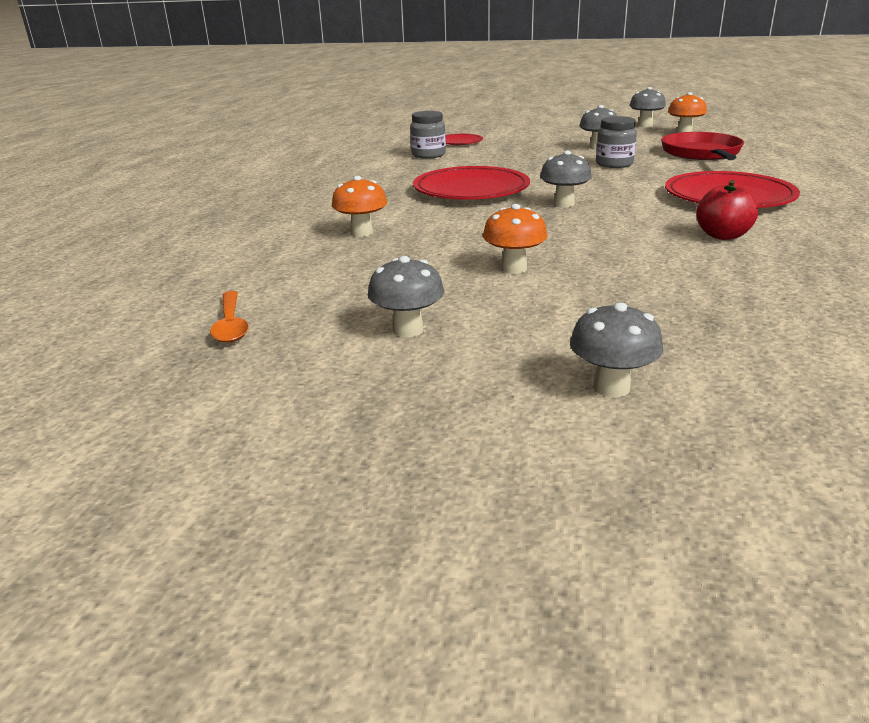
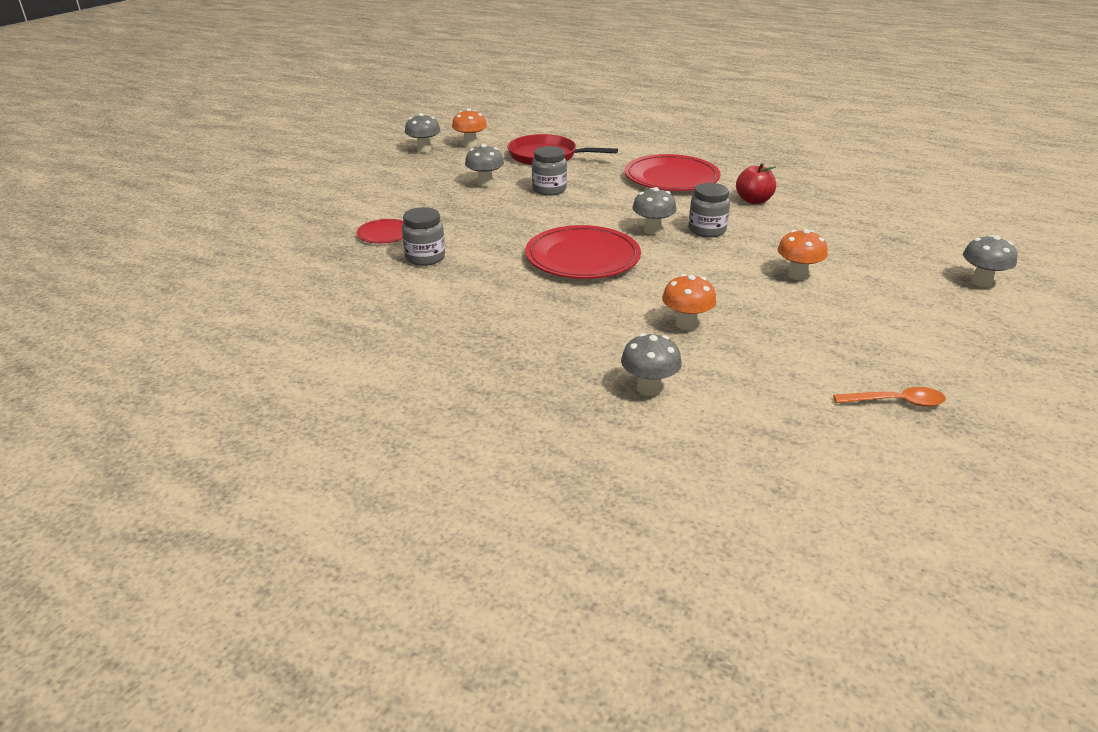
camera: 75 degrees left, 5 degrees up
(408, 330) = (906, 329): grey mushroom -> grey mushroom (649, 388)
(593, 223) = (707, 230): none -> grey jar

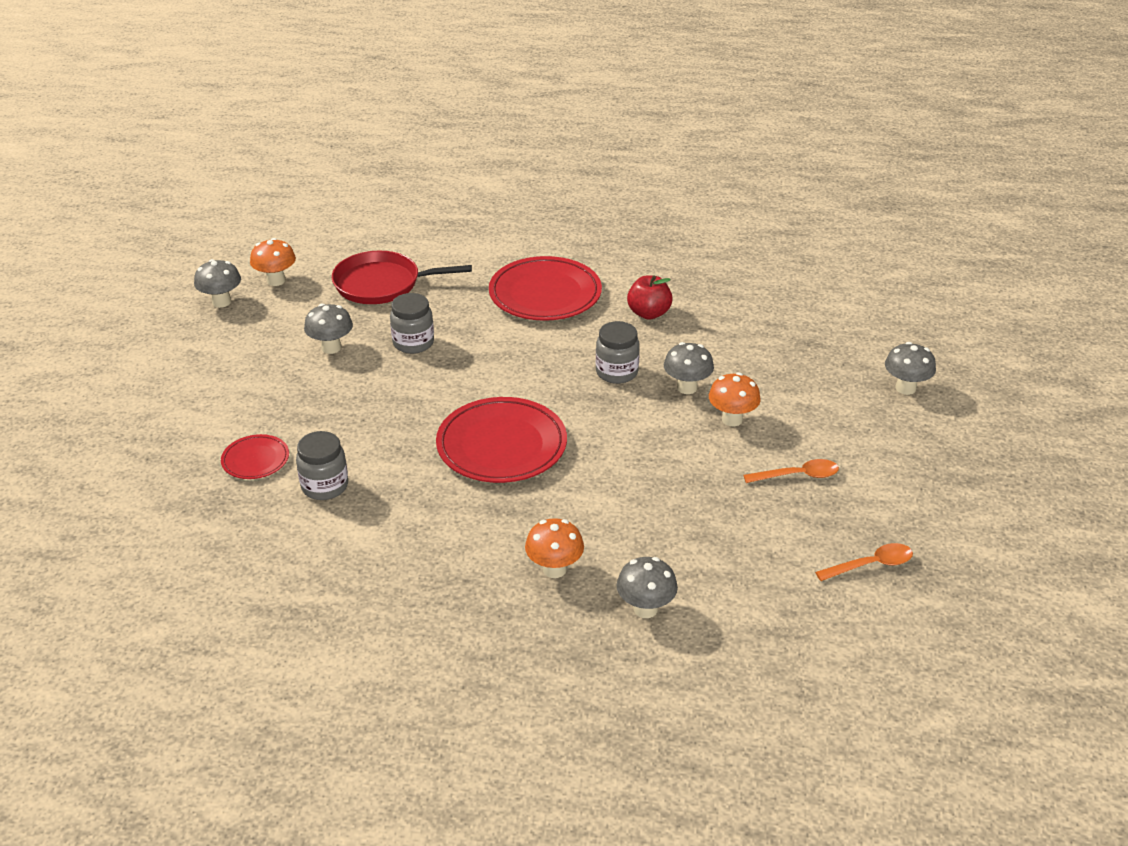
camera: 20 degrees left, 5 degrees up
(652, 230) = (559, 385): grey mushroom -> grey mushroom (687, 387)
(686, 324) = (648, 515): orange mushroom -> orange mushroom (554, 569)
(845, 323) = (797, 475): none -> orange spoon

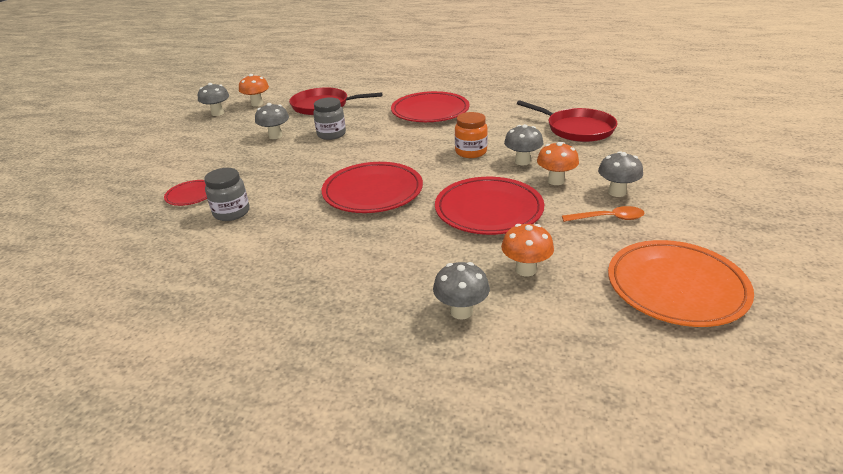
camera: 10 degrees right, 5 degrees down
(554, 569) = (389, 276): orange mushroom -> orange mushroom (526, 270)
(616, 372) = (471, 152): grey jar -> orange jar
(649, 313) = (501, 121): red apple -> none
(654, 469) = (488, 210): none -> red plate
(753, 326) = (577, 129): none -> red pan
(870, 565) = (676, 287): orange spoon -> orange plate
(905, 388) = (699, 165): grey mushroom -> grey mushroom (617, 192)

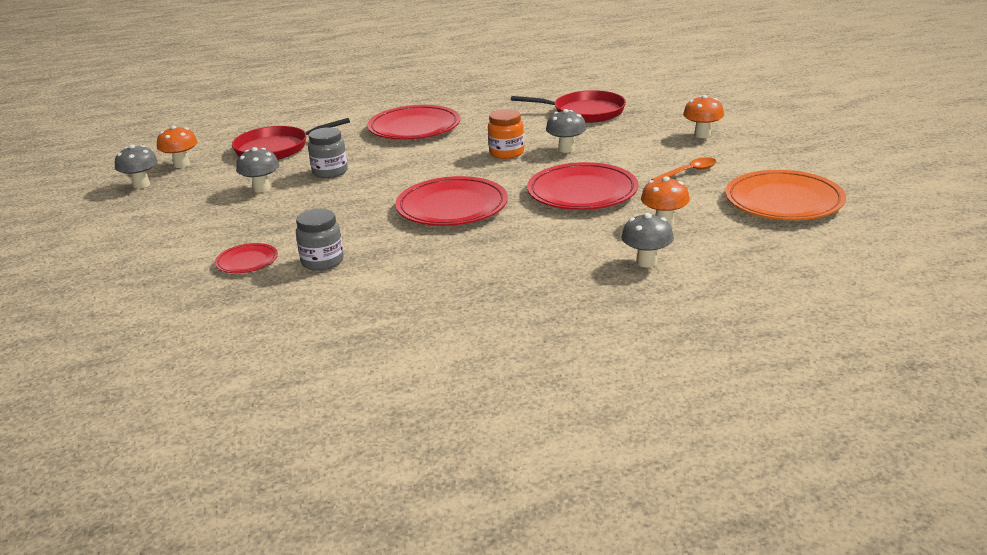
camera: 30 degrees left, 5 degrees down
(555, 181) = (614, 157): orange mushroom -> orange mushroom (702, 135)
(617, 192) = (675, 152): grey mushroom -> none

